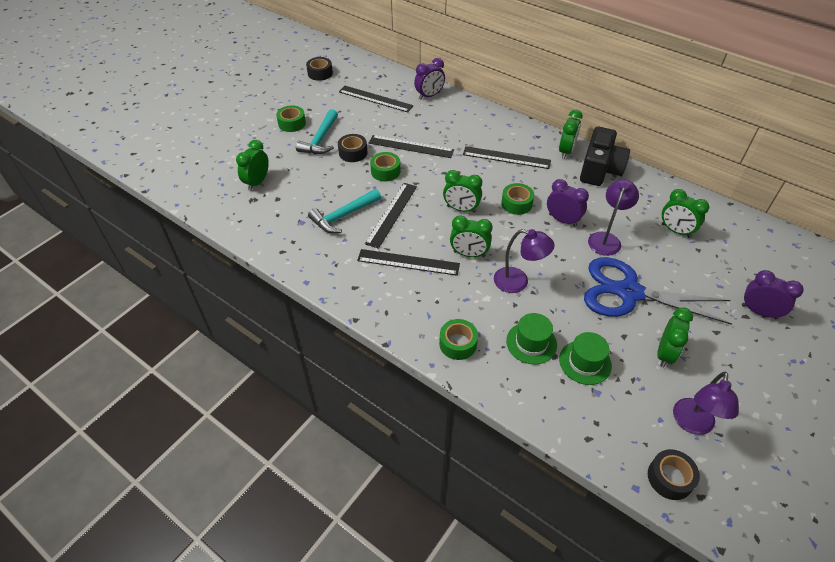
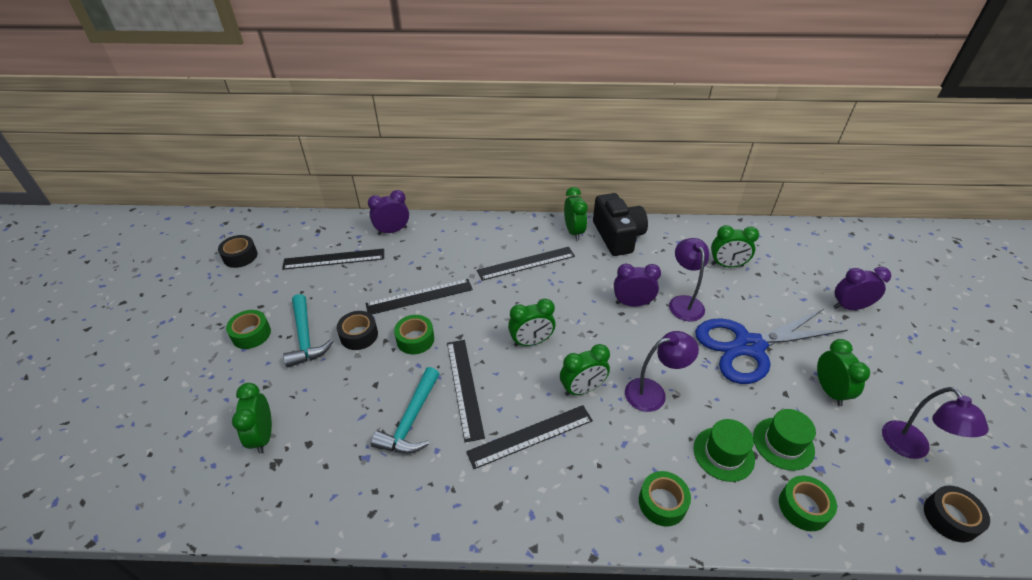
camera: 35 degrees left, 5 degrees down
(429, 96) = (392, 231): purple clock -> purple clock turned 135 degrees counterclockwise
(516, 203) = (577, 307): green tape -> green tape (803, 507)

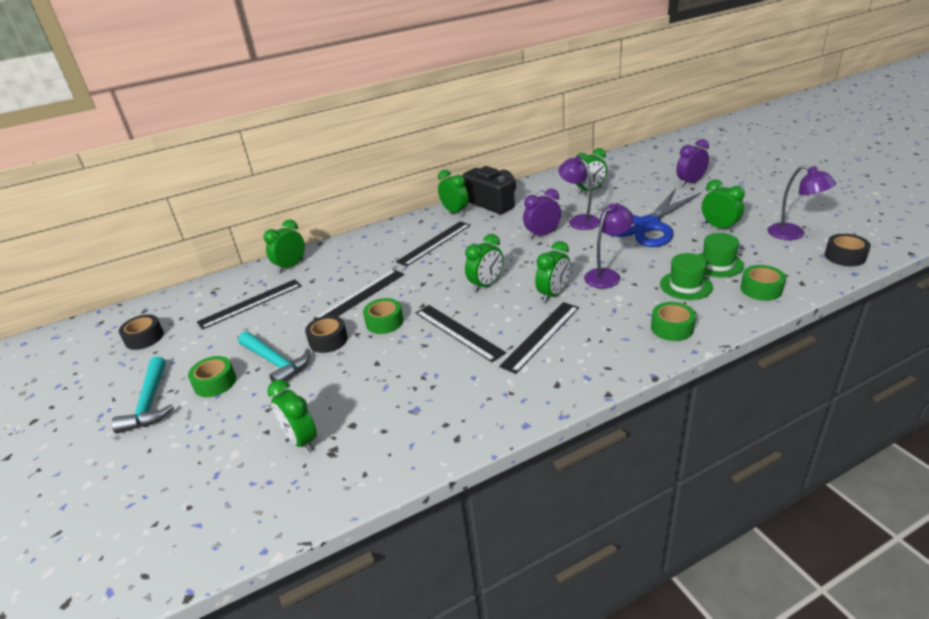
camera: 25 degrees left, 10 degrees down
(392, 231) = (291, 266): purple clock -> green clock
(411, 421) = (432, 370): turquoise hammer -> turquoise hammer (149, 403)

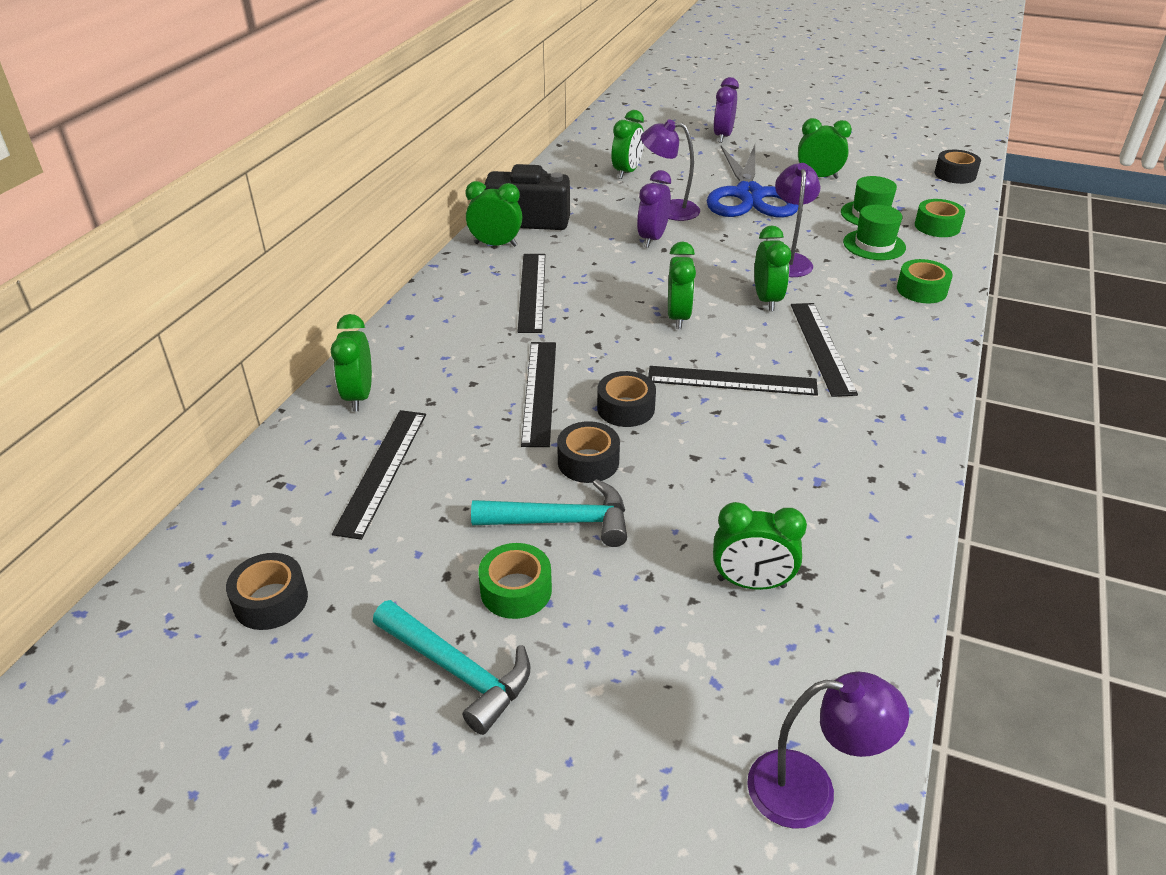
camera: 45 degrees left, 5 degrees up
(384, 322) = (626, 408): green tape -> black tape
(793, 234) = (889, 165): purple lamp -> purple lamp (810, 790)

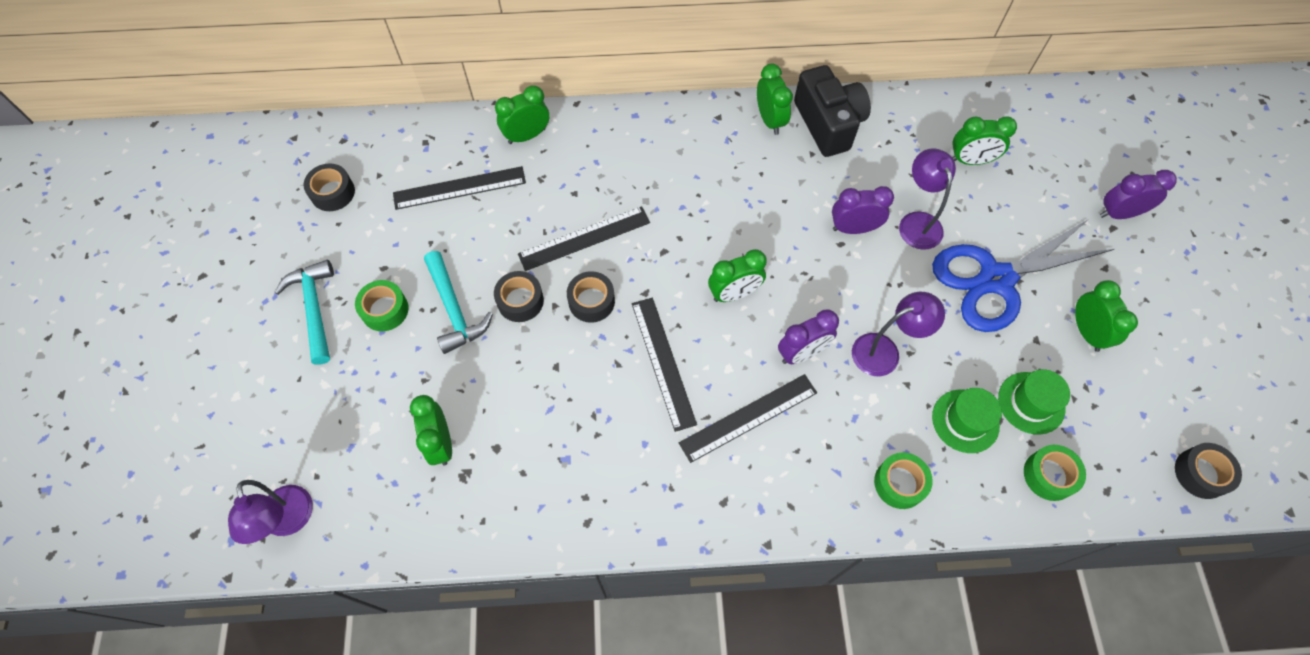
camera: 65 degrees right, 25 degrees up
(458, 671) = (314, 308): turquoise hammer -> turquoise hammer turned 150 degrees clockwise
(532, 291) = (713, 176): black ruler -> none
(767, 300) = (802, 353): green clock -> purple clock

